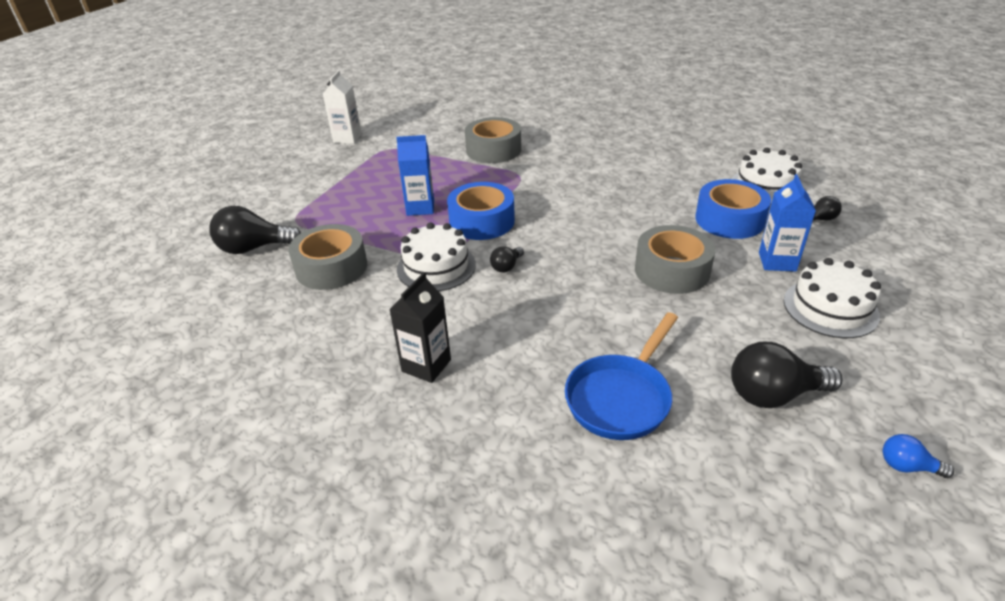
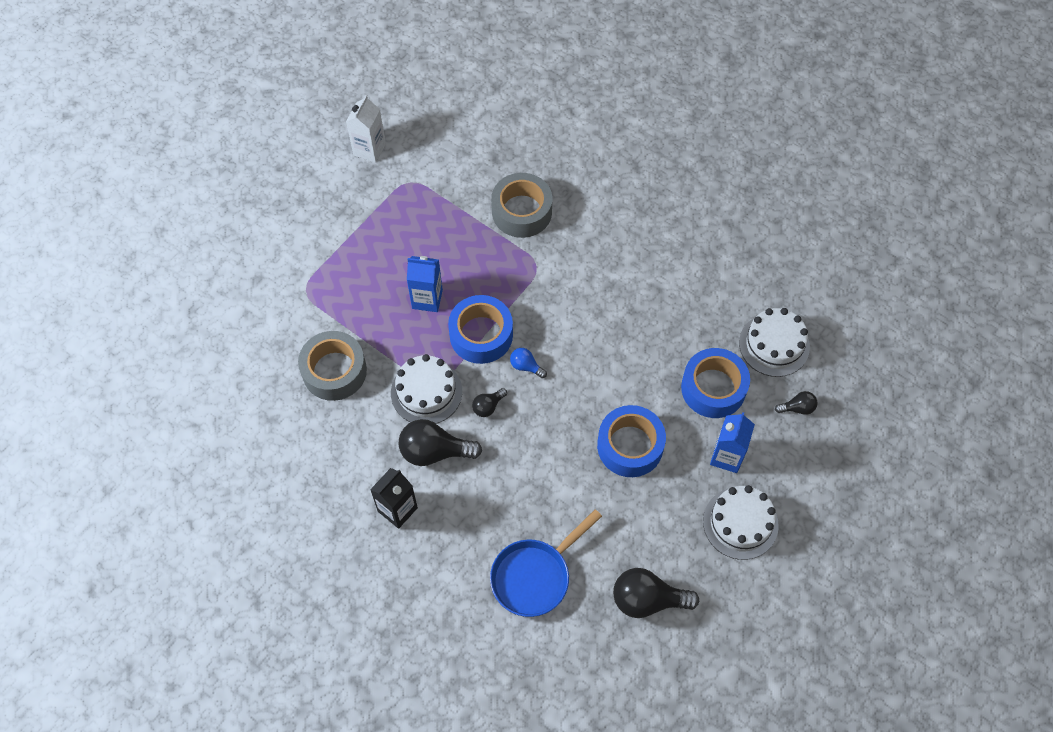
camera: 10 degrees right, 25 degrees up
(254, 248) = (266, 326): black light bulb -> black light bulb (434, 451)
(672, 270) = (630, 446): grey tape -> blue tape
(907, 466) = (705, 680): blue light bulb -> blue light bulb (526, 366)

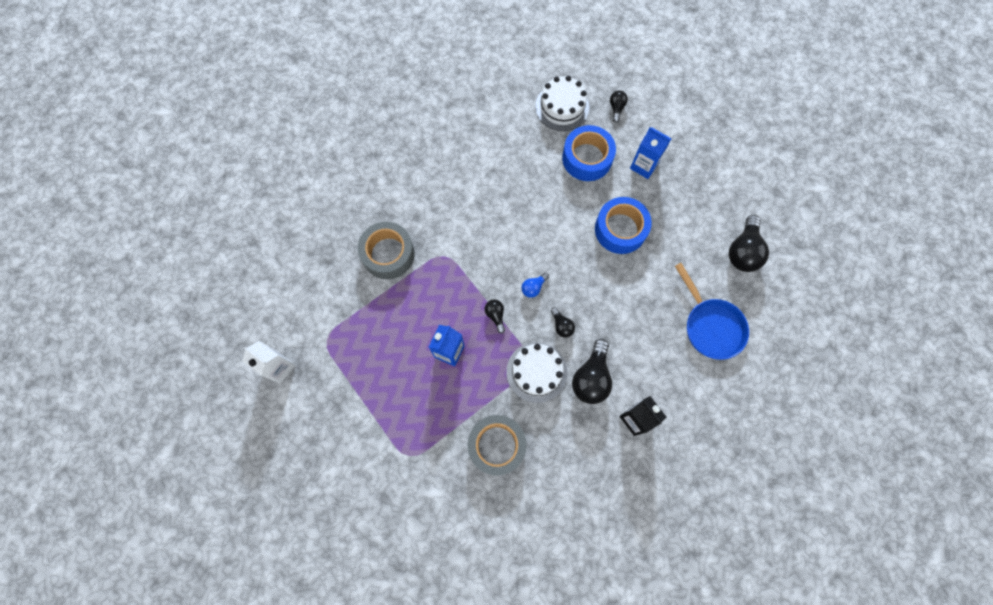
camera: 75 degrees left, 10 degrees up
(481, 335) = (495, 315): blue tape -> black light bulb
(740, 523) = (697, 172): white cake -> none

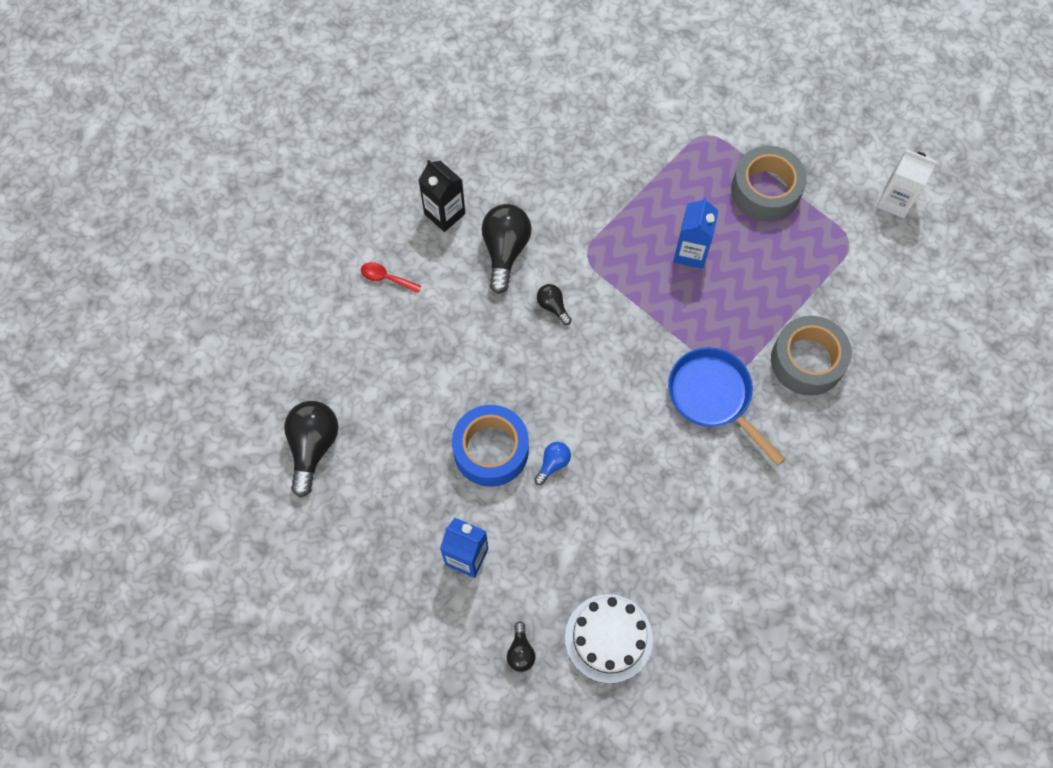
camera: 170 degrees right, 5 degrees down
(495, 315) = (642, 305): black light bulb -> none
(497, 445) = (607, 160): grey tape -> grey tape (765, 190)
(533, 287) = (599, 349): blue light bulb -> blue light bulb (553, 464)
(536, 372) = (575, 246): white cake -> none
(587, 158) = (555, 554): blue tape -> none
(685, 370) = (386, 278): none -> red spoon
(711, 326) = (356, 338): blue pan -> blue pan (713, 397)

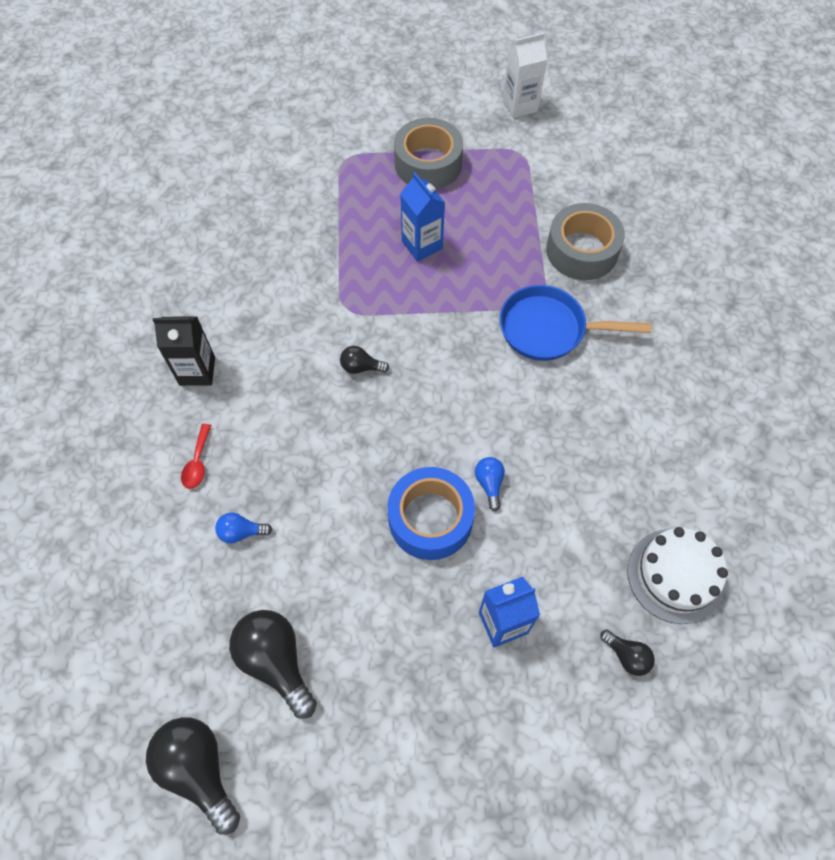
camera: 45 degrees left, 5 degrees down
(369, 348) = (241, 532): none -> blue light bulb
(386, 278) = (197, 462): red spoon -> red spoon turned 60 degrees counterclockwise
(505, 251) = (278, 358): black light bulb -> black light bulb (199, 769)

